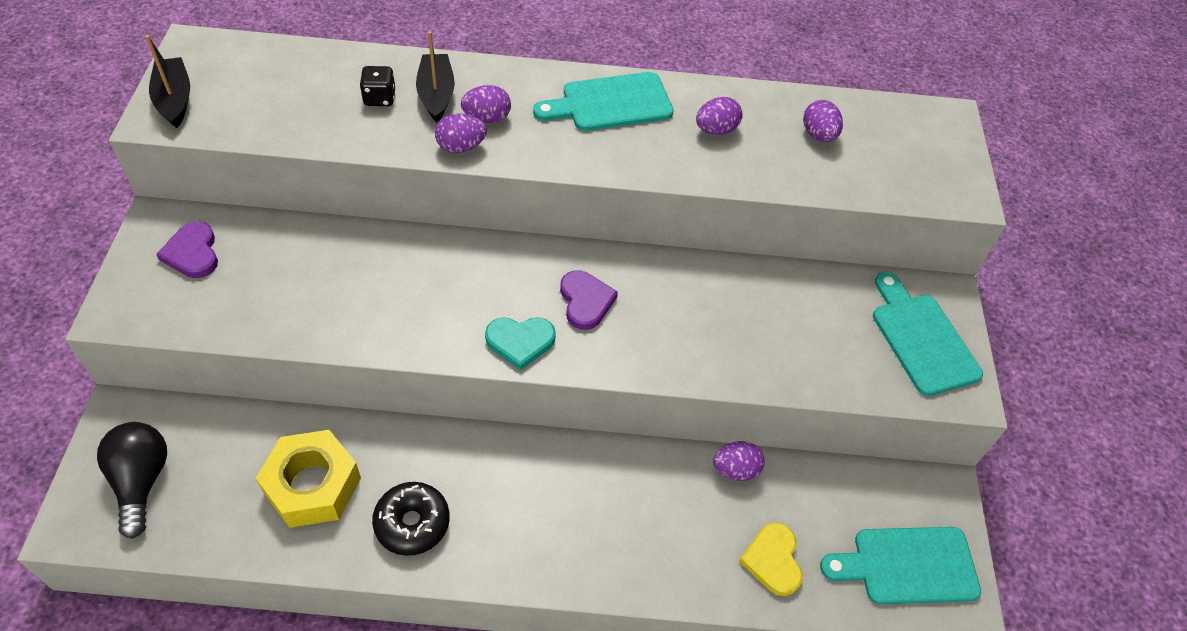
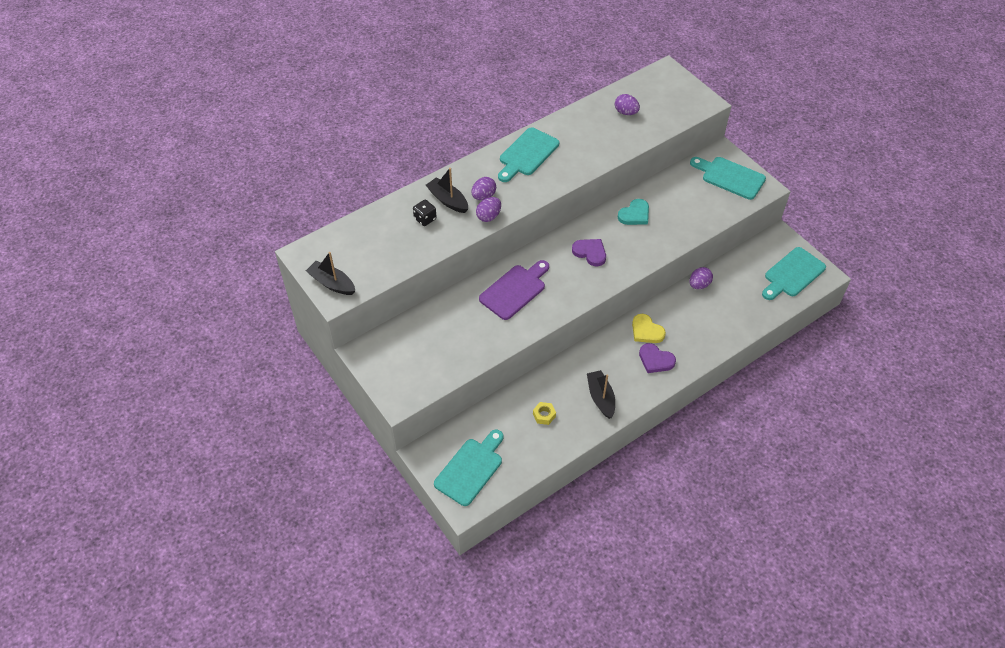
camera: 35 degrees left, 0 degrees up
(141, 481) = (471, 469): black light bulb -> turquoise cutting board
(192, 253) = (398, 353): purple heart -> purple heart (655, 360)
(312, 485) = (544, 415): yellow nut -> yellow nut, size x0.44
(412, 523) = (600, 397): black donut -> black boat
(426, 279) = (515, 290): none -> purple cutting board
(520, 342) = (583, 287): turquoise heart -> turquoise heart (634, 214)
(716, 130) = (583, 137): purple egg -> none
(772, 560) = (745, 308): yellow heart -> yellow heart (646, 331)

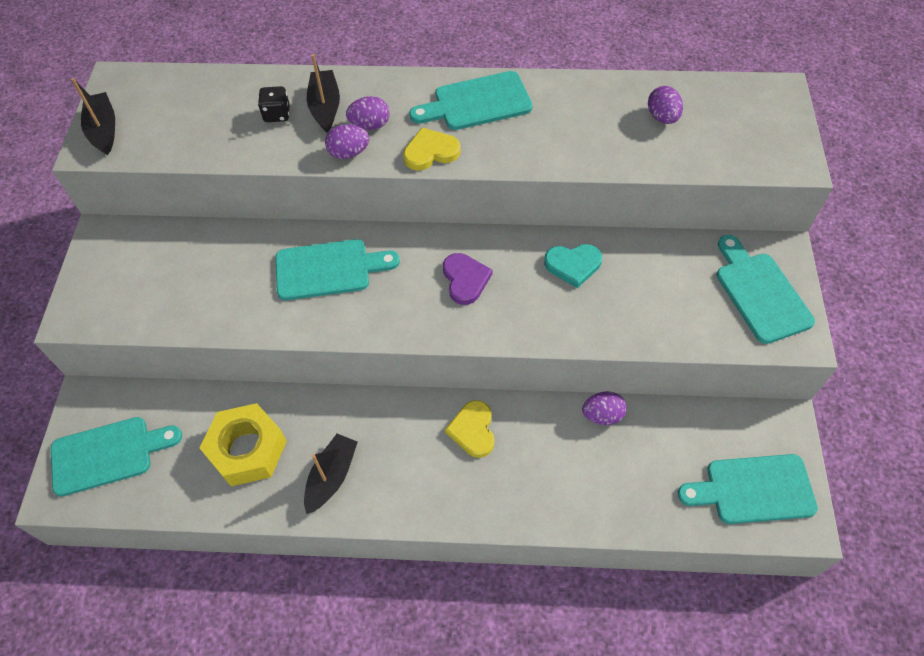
camera: 40 degrees right, 5 degrees up
(515, 290) = (329, 269): purple cutting board -> turquoise cutting board
(531, 192) = (430, 152): none -> yellow heart
(544, 415) = (247, 450): yellow nut -> yellow nut, size x2.29
(655, 360) = (446, 477): purple heart -> none

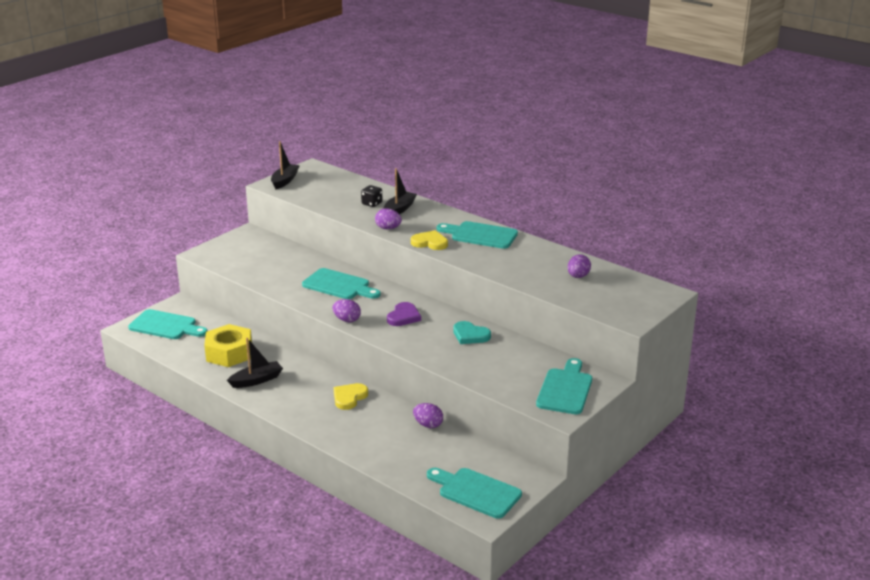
camera: 35 degrees right, 30 degrees down
(370, 125) = (412, 223): purple egg -> purple egg (347, 320)

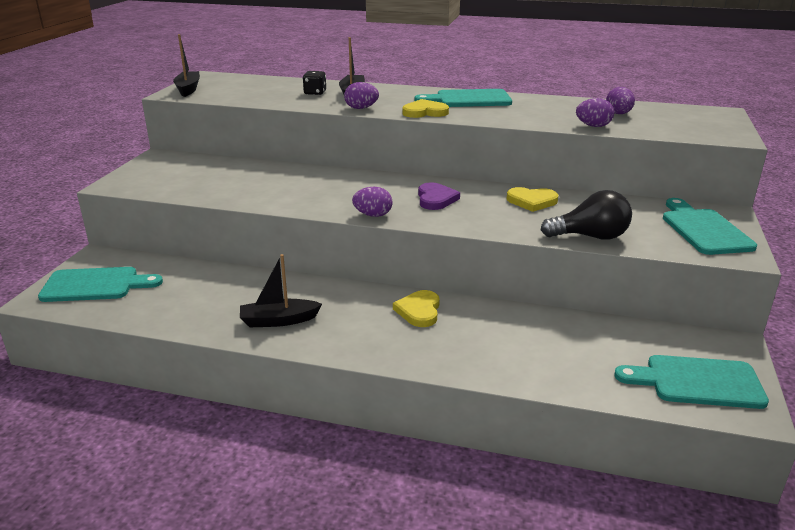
camera: 25 degrees left, 0 degrees up
(229, 353) = (212, 297): yellow nut -> none
(256, 380) = (278, 320): black boat -> black boat turned 135 degrees counterclockwise
(339, 285) = (324, 184): turquoise cutting board -> none
(428, 425) = (546, 317): purple egg -> purple egg (593, 126)
(470, 335) = (532, 201): turquoise heart -> yellow heart
(475, 374) = (590, 237): none -> black light bulb

